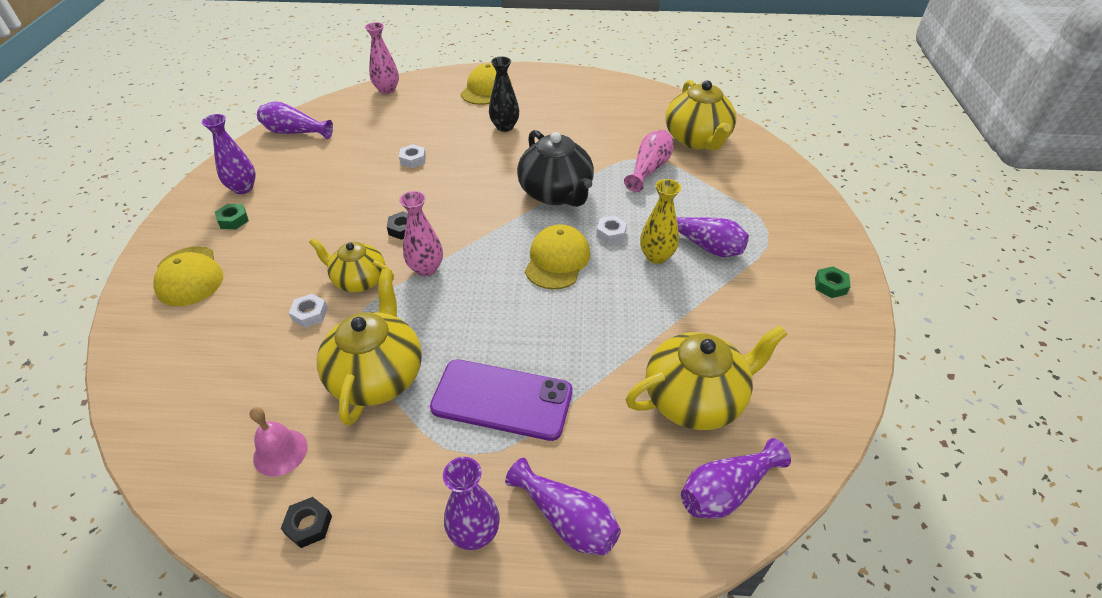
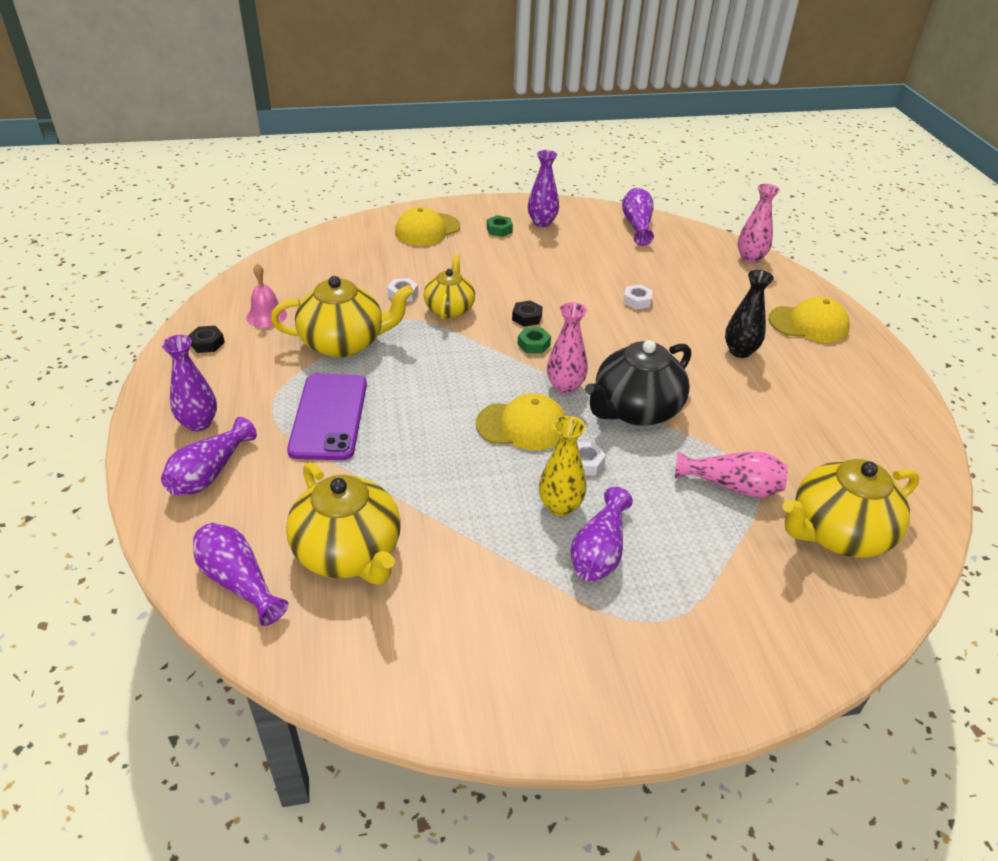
camera: 75 degrees right, 5 degrees down
(426, 268) = (477, 342): pink vase -> pink vase (565, 387)
(830, 286) = (570, 694): green nut -> green nut (533, 344)

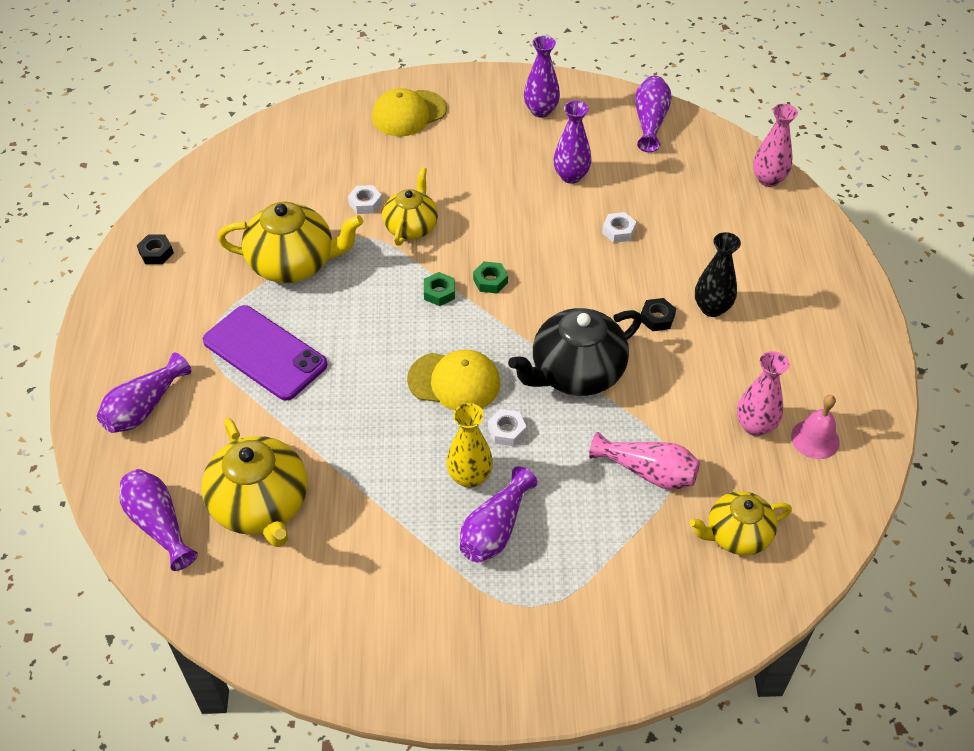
camera: 10 degrees right, 10 degrees up
(199, 423) = (139, 350): purple vase -> purple vase (571, 176)
(266, 316) = (219, 222): pink bell -> pink bell (815, 439)
(328, 416) = (264, 353): purple phone -> purple phone turned 60 degrees counterclockwise
(499, 230) = (489, 118): green nut -> green nut (439, 292)
(527, 317) = (491, 245): black nut -> black nut (657, 318)
(565, 387) = (510, 338): pink vase -> pink vase (755, 426)
(808, 324) = (803, 278): yellow cap -> none
(837, 533) = (736, 535): yellow teapot -> yellow teapot, size x0.64

